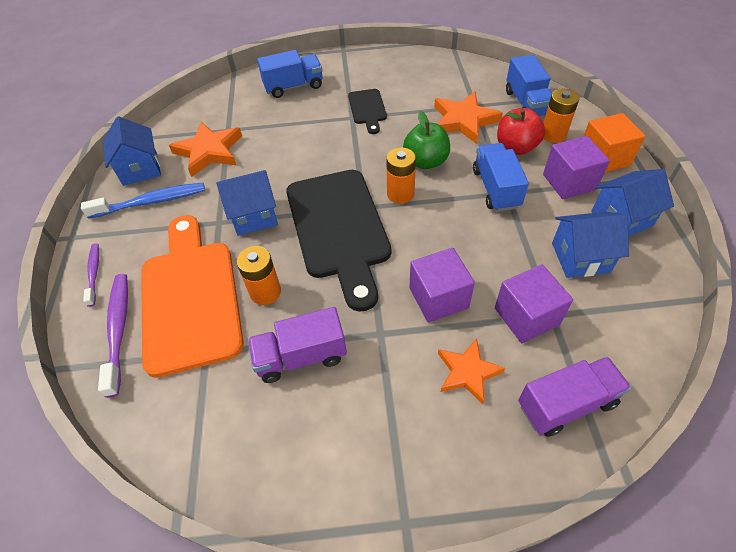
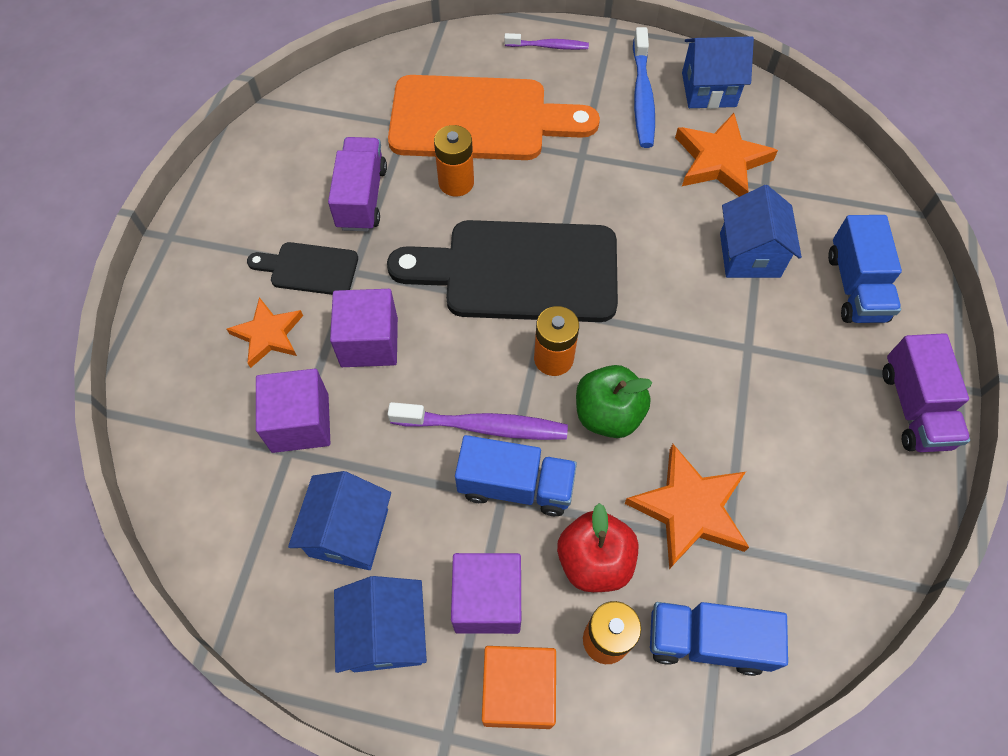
camera: 105 degrees right, 10 degrees up
(119, 329) = (466, 63): purple toothbrush -> purple toothbrush (484, 426)
(254, 216) = (577, 190): blue house -> blue house (749, 255)
(367, 109) = (764, 375): black cutting board -> black cutting board (309, 268)
(566, 404) = (186, 410): purple truck -> purple truck (914, 407)

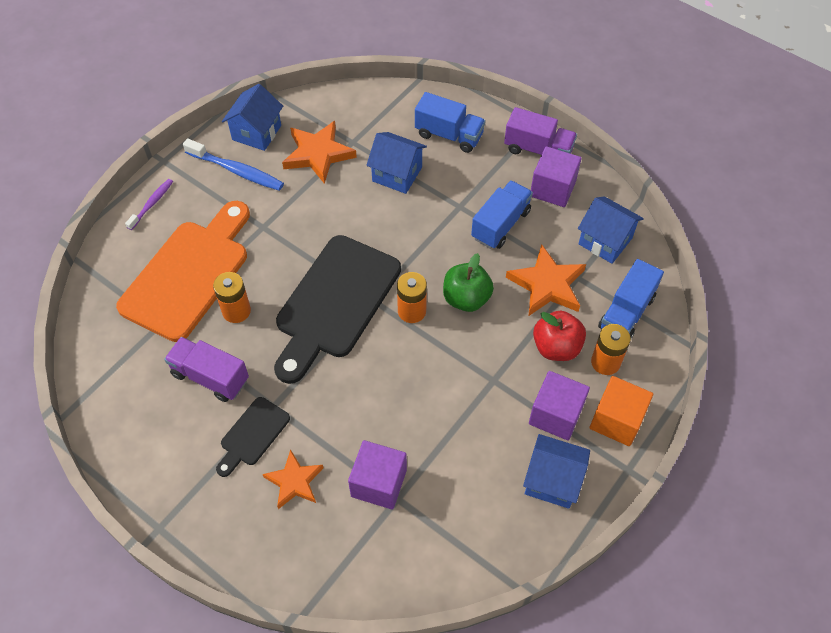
camera: 65 degrees left, 5 degrees down
(349, 532) = (475, 479): blue house -> blue house (605, 241)
(369, 342) = (338, 416): purple cube -> purple cube (552, 188)
(484, 426) = (439, 370): purple toothbrush -> none
(515, 486) = (489, 369): blue truck -> blue truck (500, 224)

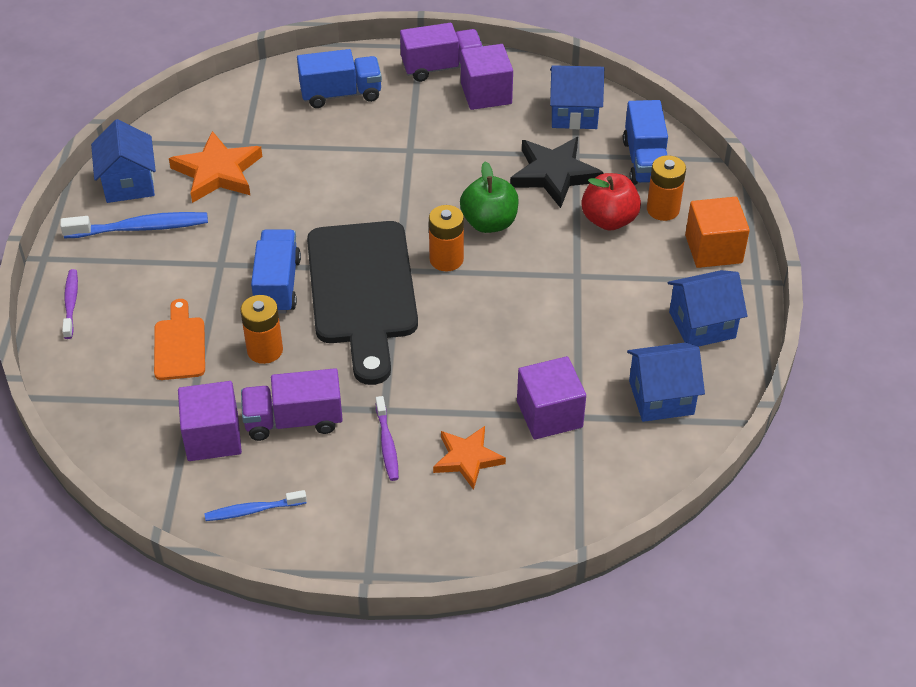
camera: 35 degrees left, 10 degrees down
(131, 429) = (253, 510): none -> blue toothbrush
(189, 274) = (180, 345): orange cutting board -> orange cutting board, size x0.48
(252, 434) = (387, 444): black cutting board -> purple toothbrush
(397, 174) = (320, 151): blue house -> blue house (661, 397)
(500, 224) = (464, 146): blue truck -> blue truck (278, 285)
(547, 285) = (554, 174): orange star -> black star
(555, 415) = (658, 273): purple cube -> purple cube (213, 437)

